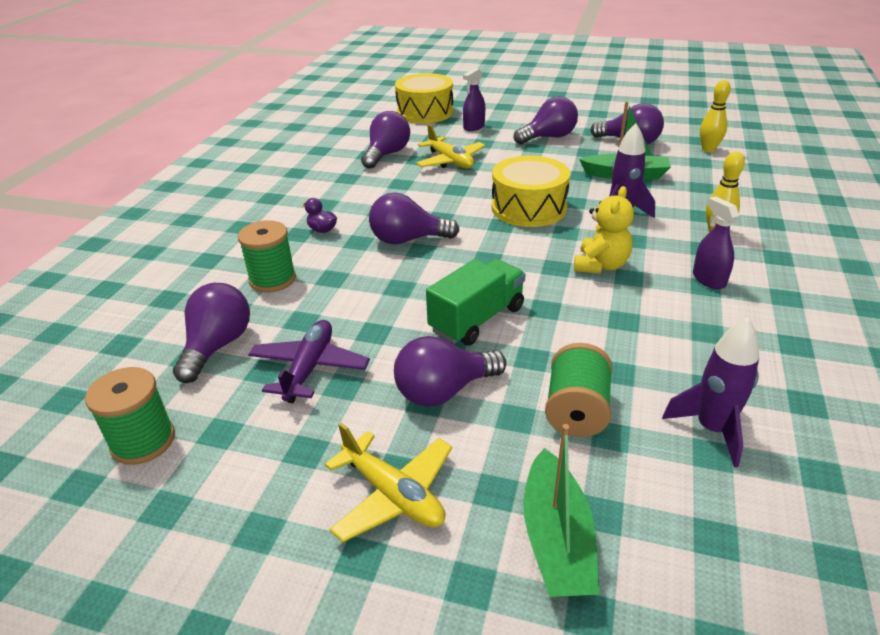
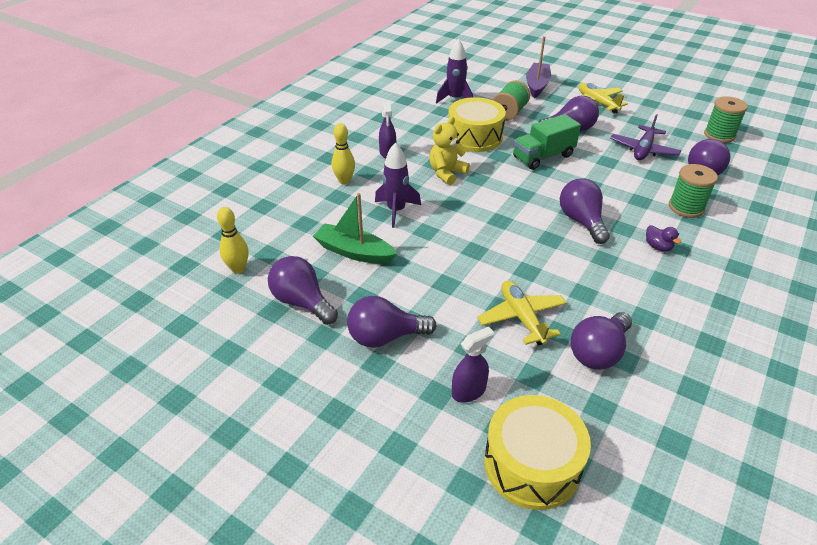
camera: 165 degrees left, 5 degrees up
(407, 240) = (581, 221): purple light bulb -> purple light bulb turned 120 degrees counterclockwise
(528, 208) = (469, 232): yellow drum -> yellow drum (474, 137)
(556, 539) = (537, 85): green boat -> purple boat

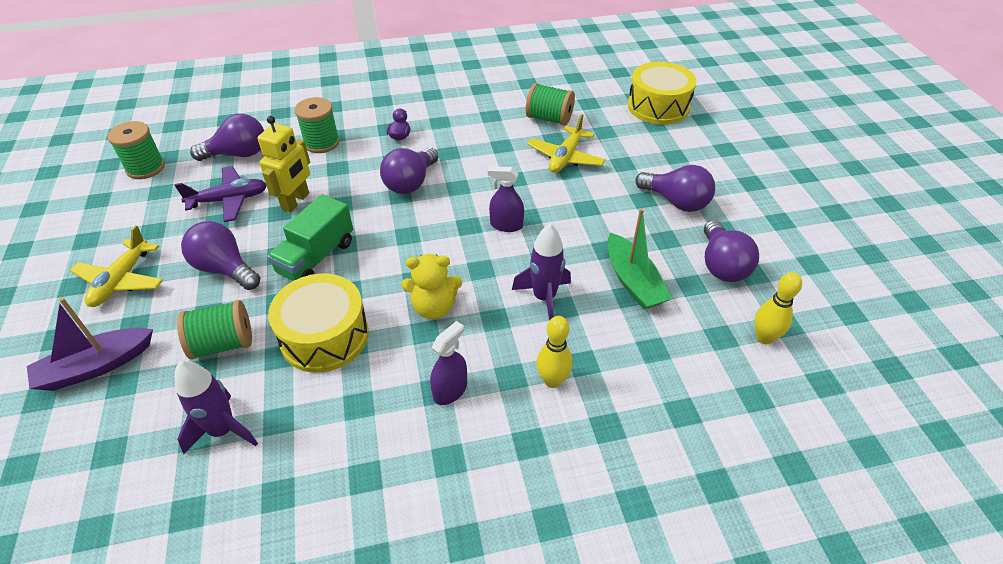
camera: 135 degrees left, 5 degrees up
(469, 391) = (654, 146): purple spray bottle -> purple spray bottle (506, 225)
(543, 156) = (316, 257): green truck -> green truck turned 105 degrees clockwise
(598, 352) = (549, 118): purple light bulb -> green spool
(613, 170) = (296, 201): none -> yellow robot

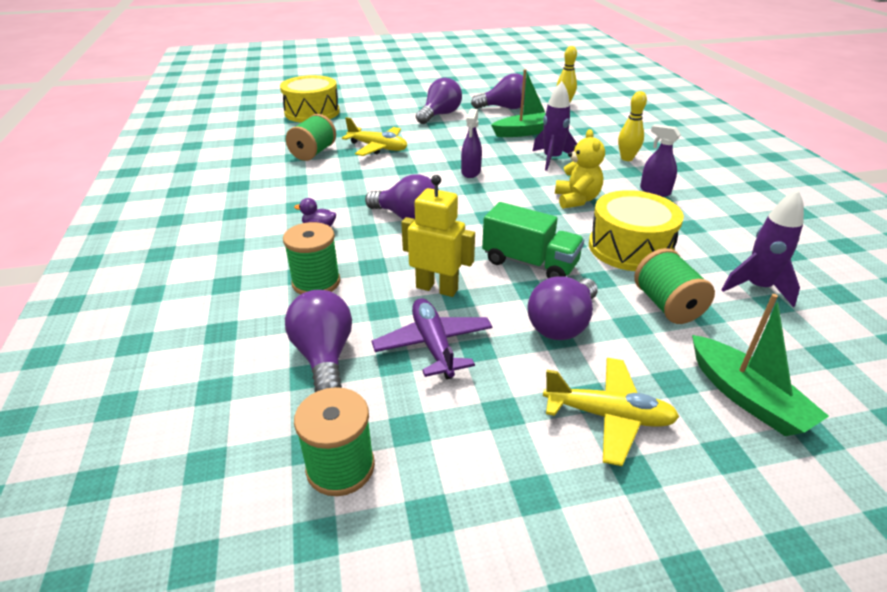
camera: 90 degrees left, 10 degrees down
(96, 366) = (747, 397): purple boat -> green boat

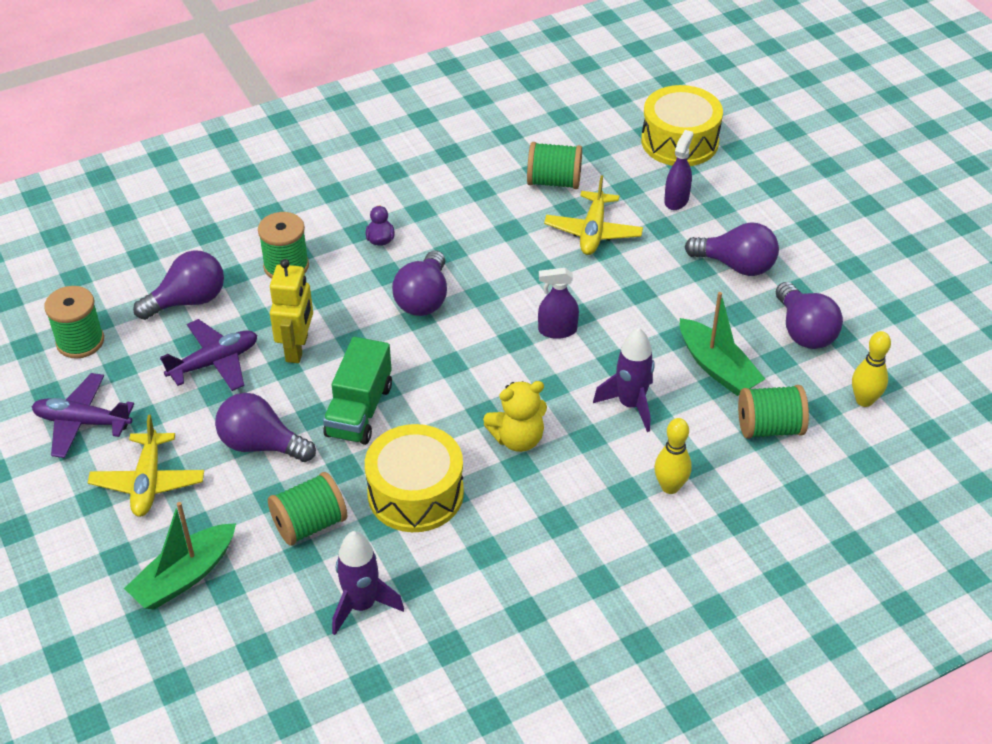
camera: 75 degrees right, 10 degrees up
(495, 475) = (82, 422): none -> purple plane
(580, 127) = (769, 427): none -> green spool
(655, 191) = (572, 518): purple spray bottle -> purple spray bottle (676, 200)

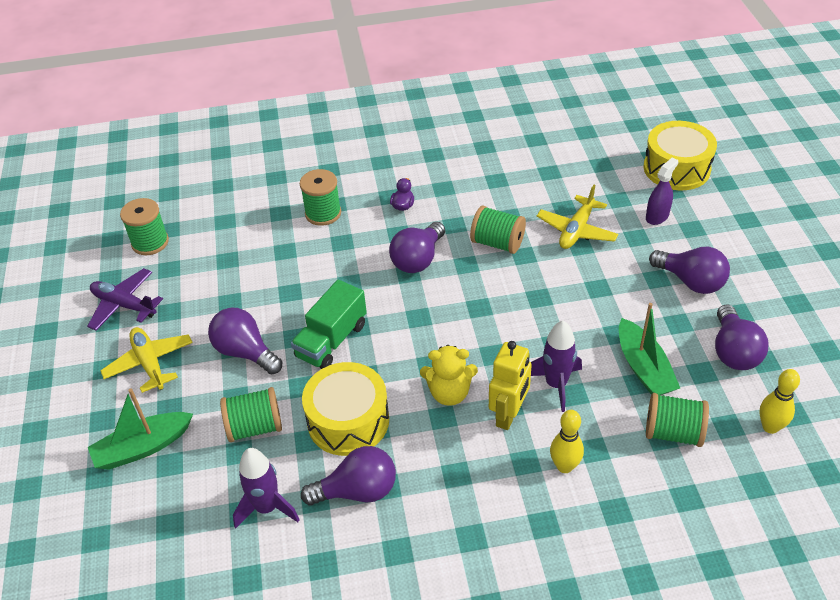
camera: 20 degrees right, 0 degrees up
(148, 482) = (150, 363): yellow plane -> yellow plane turned 135 degrees clockwise
(188, 301) = (240, 226): purple light bulb -> purple light bulb (357, 491)
(214, 362) = (238, 278): purple plane -> none
(297, 348) = (304, 280): yellow robot -> yellow robot (509, 415)
(554, 182) = (559, 184): green spool -> green spool (497, 243)
(557, 330) = (517, 307): purple spray bottle -> none

